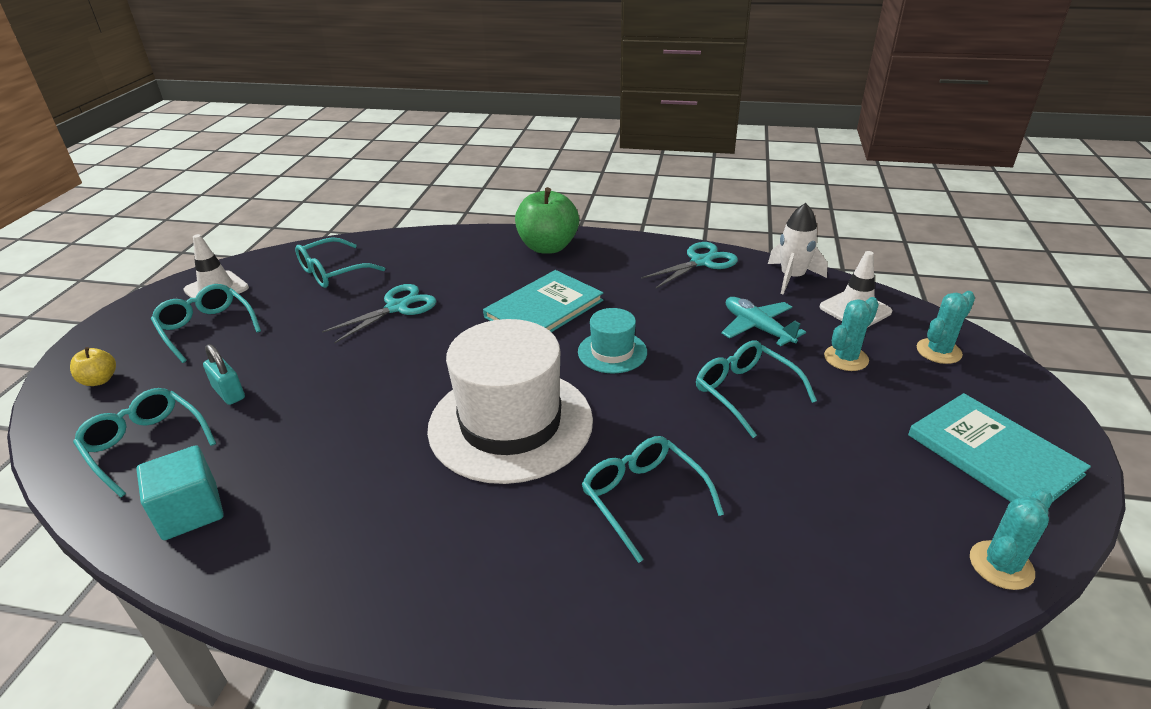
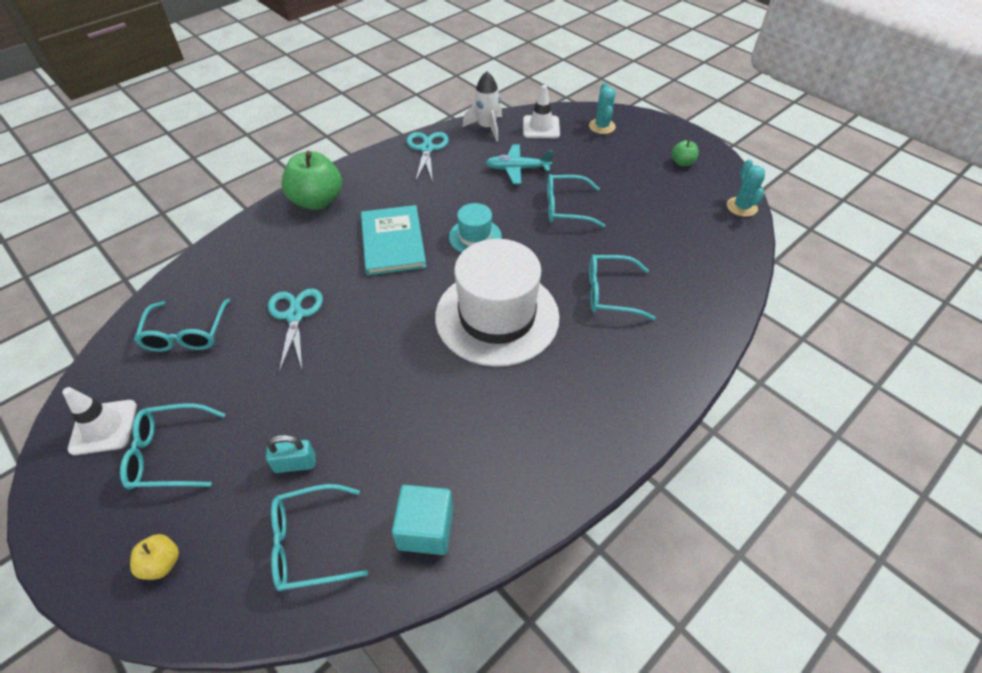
camera: 55 degrees left, 15 degrees up
(846, 358) = (576, 157): turquoise cactus -> none
(993, 455) = (682, 163): turquoise book -> green apple

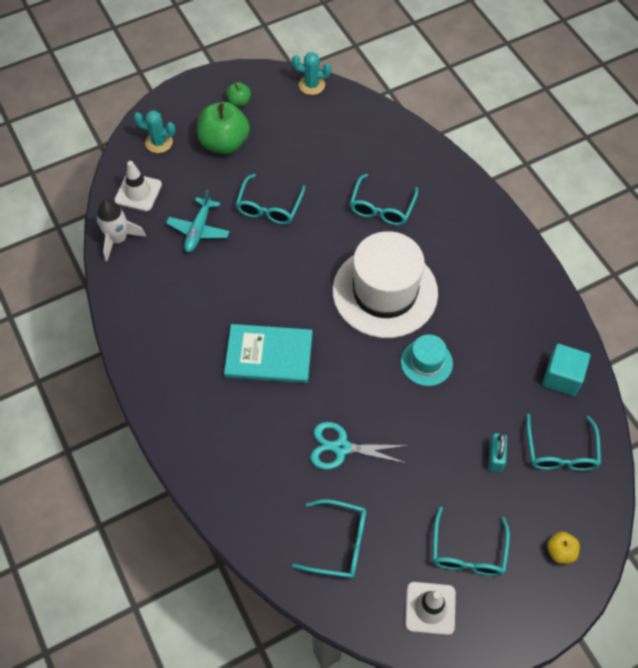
camera: 75 degrees left, 10 degrees up
(317, 201) = (183, 416): green apple -> green apple (224, 143)
(427, 149) = (132, 301): turquoise scissors -> none
(475, 237) = (284, 287): turquoise hat -> turquoise hat (426, 362)

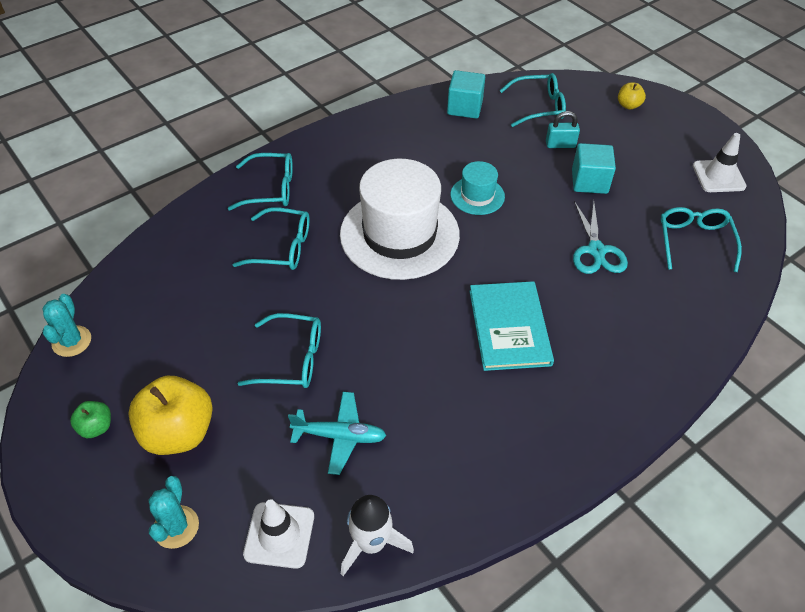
camera: 100 degrees left, 10 degrees down
(224, 143) = (178, 432): green apple -> yellow apple
(435, 469) = (589, 181): none -> turquoise cube
(468, 552) = (656, 157): turquoise glasses -> turquoise glasses (271, 189)

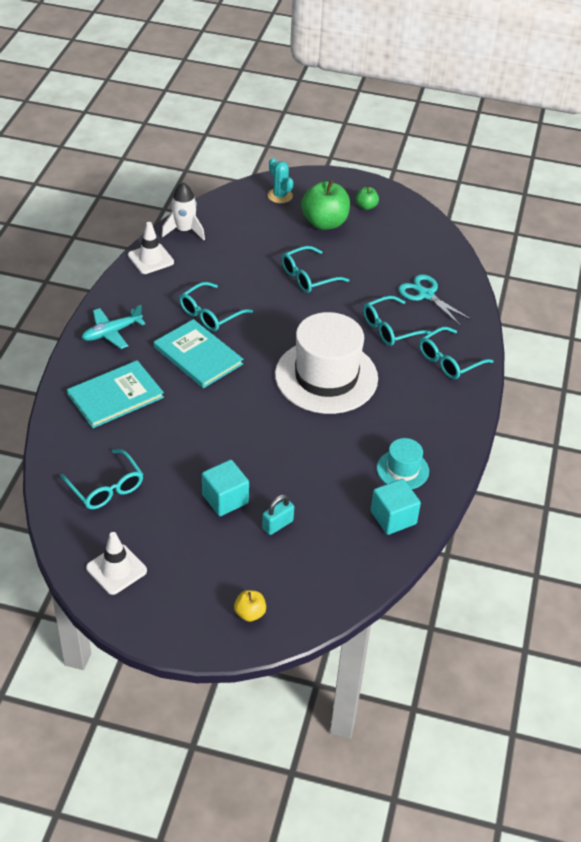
camera: 140 degrees right, 5 degrees down
(72, 341) = (433, 228): turquoise cactus -> none
(178, 432) = (324, 223): yellow apple -> green apple
(279, 535) = (230, 214): white traffic cone -> white traffic cone (151, 259)
(340, 436) = (243, 259): turquoise plane -> turquoise plane (111, 332)
(477, 195) = (301, 436): turquoise hat -> turquoise hat (402, 469)
(539, 107) = (331, 558): turquoise glasses -> turquoise glasses (210, 314)
(596, 251) = (177, 439): turquoise scissors -> turquoise scissors (426, 294)
(633, 328) = (115, 396): none -> turquoise book

